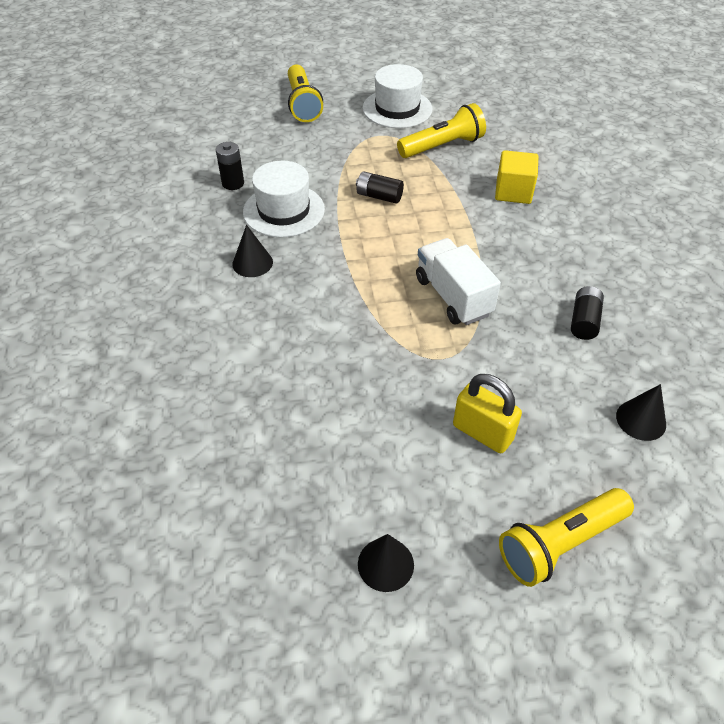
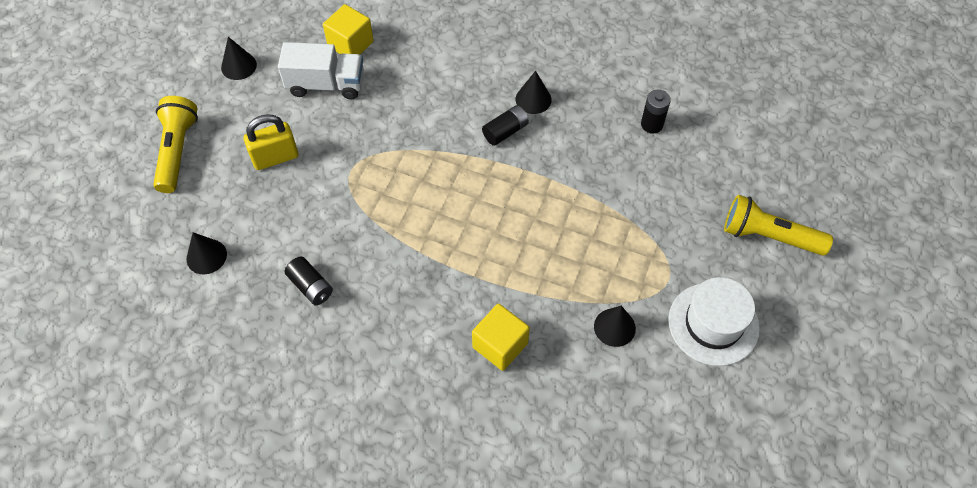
camera: 120 degrees right, 10 degrees up
(269, 453) = (350, 44): none -> yellow cube
(284, 210) = (588, 145): white hat -> none
(379, 196) = (564, 226): black battery -> black battery (505, 131)
(442, 146) = (614, 327): yellow flashlight -> black cone
(453, 296) = (403, 211): white truck -> white truck (326, 84)

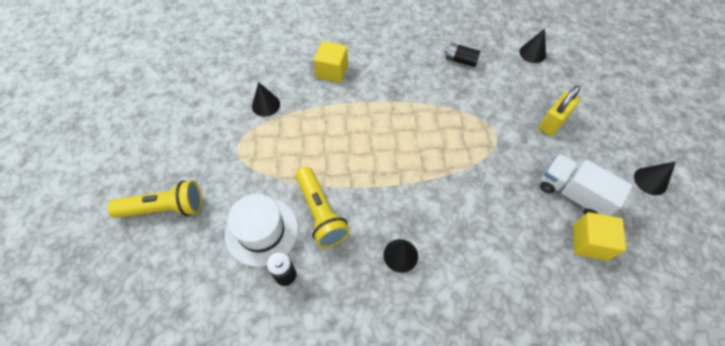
camera: 155 degrees right, 0 degrees up
(177, 151) = (616, 102): yellow flashlight -> yellow flashlight (320, 213)
(326, 84) = (572, 194): white truck -> white truck turned 60 degrees clockwise
(505, 131) = (406, 213): black battery -> none
(713, 324) = (200, 130): white hat -> white hat (261, 231)

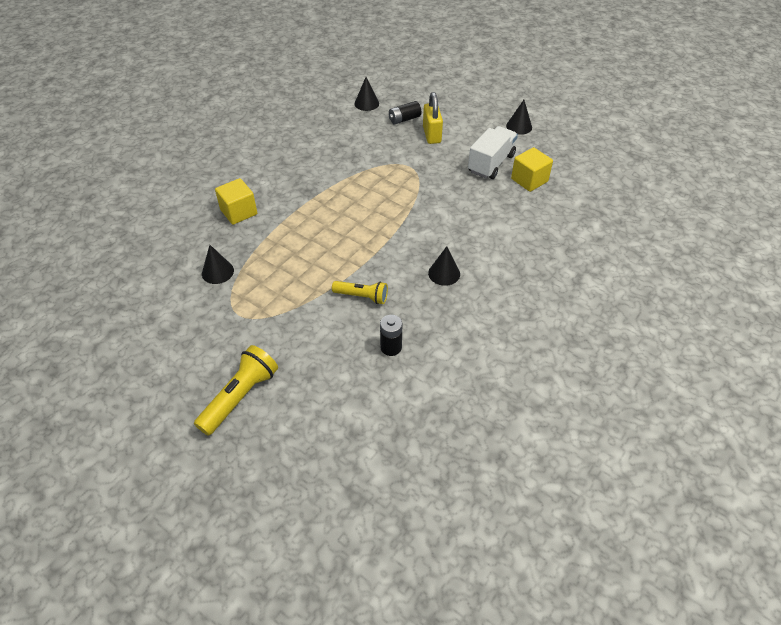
camera: 50 degrees left, 10 degrees down
(261, 231) = (337, 341): white hat -> none
(320, 213) = (362, 297): yellow flashlight -> yellow flashlight, size x0.65
(460, 60) = (325, 139): black battery -> black battery (404, 119)
(572, 194) = (491, 163): white truck -> white truck turned 135 degrees clockwise

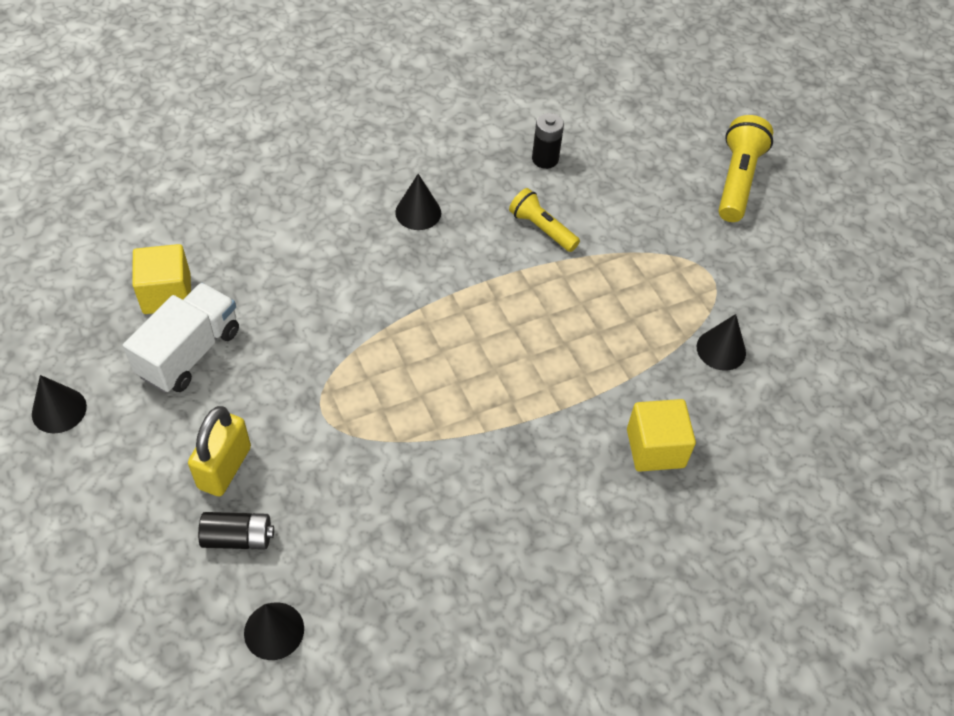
camera: 155 degrees left, 5 degrees up
(240, 397) = (737, 180): yellow flashlight -> yellow flashlight turned 135 degrees clockwise
(491, 163) = (189, 353): white truck -> white truck turned 150 degrees clockwise

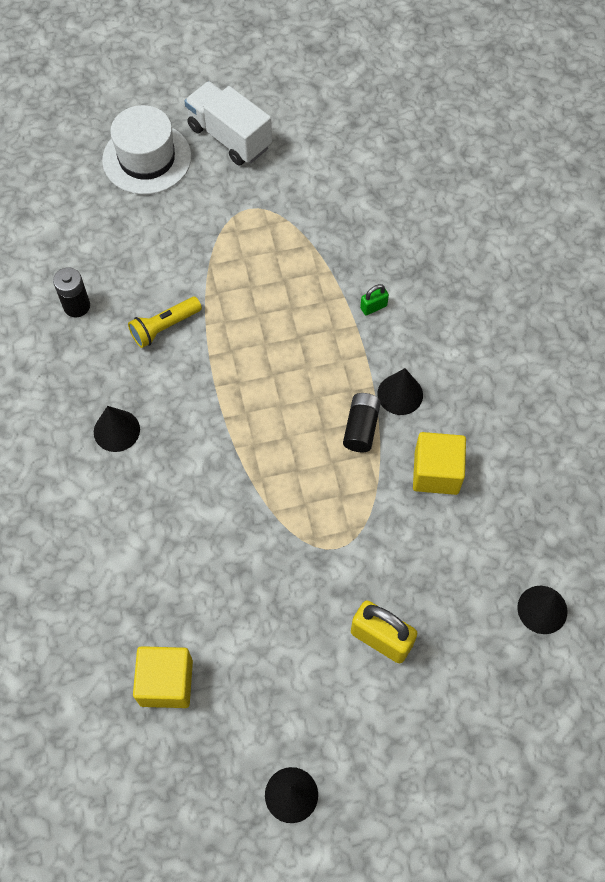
camera: 75 degrees left, 10 degrees up
(189, 353) = (245, 663): white truck -> white truck (229, 137)
(238, 538) = (454, 632): black battery -> black battery (361, 427)
(625, 408) = (373, 307): none -> green padlock
(655, 448) = (414, 295): yellow cube -> yellow cube (436, 472)
(721, 349) = (328, 223): black cone -> black cone (400, 394)
(737, 180) = (147, 158): yellow flashlight -> white hat

